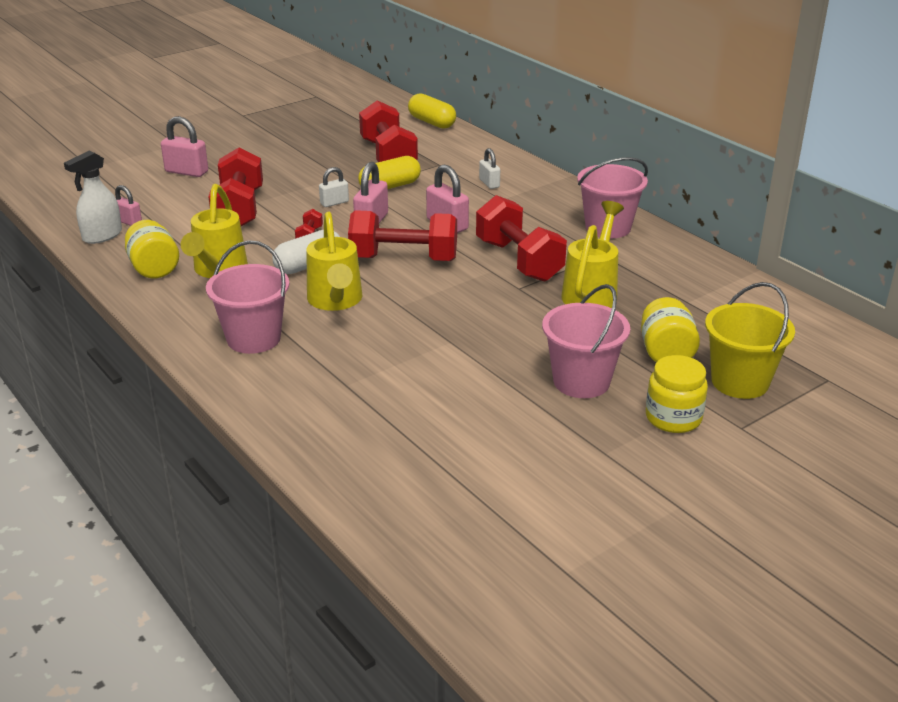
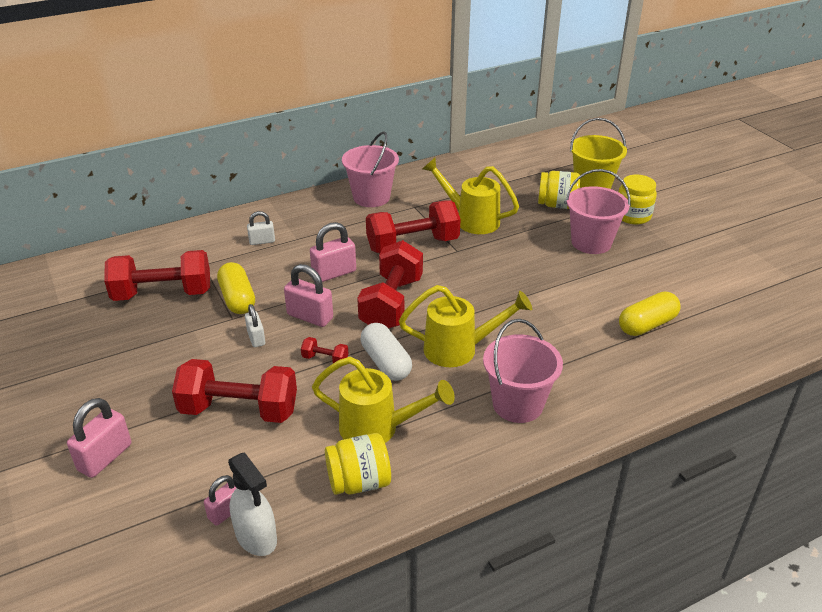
camera: 80 degrees left, 5 degrees up
(432, 122) = (96, 258): yellow capsule -> yellow capsule (647, 325)

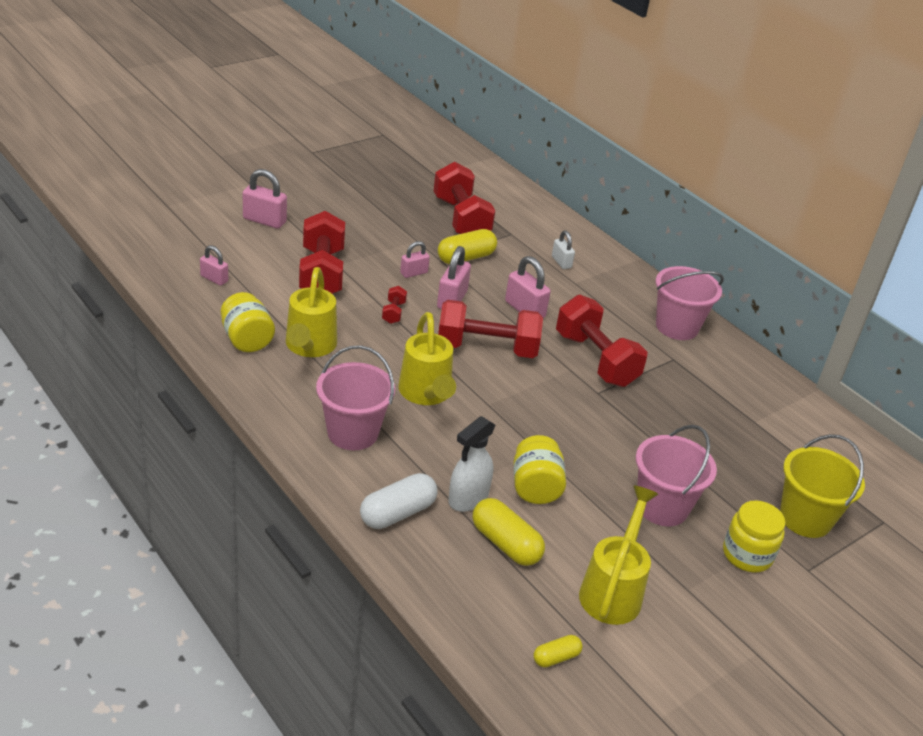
camera: 75 degrees right, 0 degrees up
(256, 338) = (414, 273): white padlock -> pink padlock
(256, 537) = (190, 294): white spray bottle -> white spray bottle (468, 498)
(386, 363) = (396, 348): white capsule -> white capsule (397, 513)
(470, 220) = (666, 403): yellow watering can -> yellow watering can (613, 589)
(557, 205) = (737, 480): yellow jar -> yellow jar (535, 487)
(756, 315) = (556, 657): none -> yellow capsule

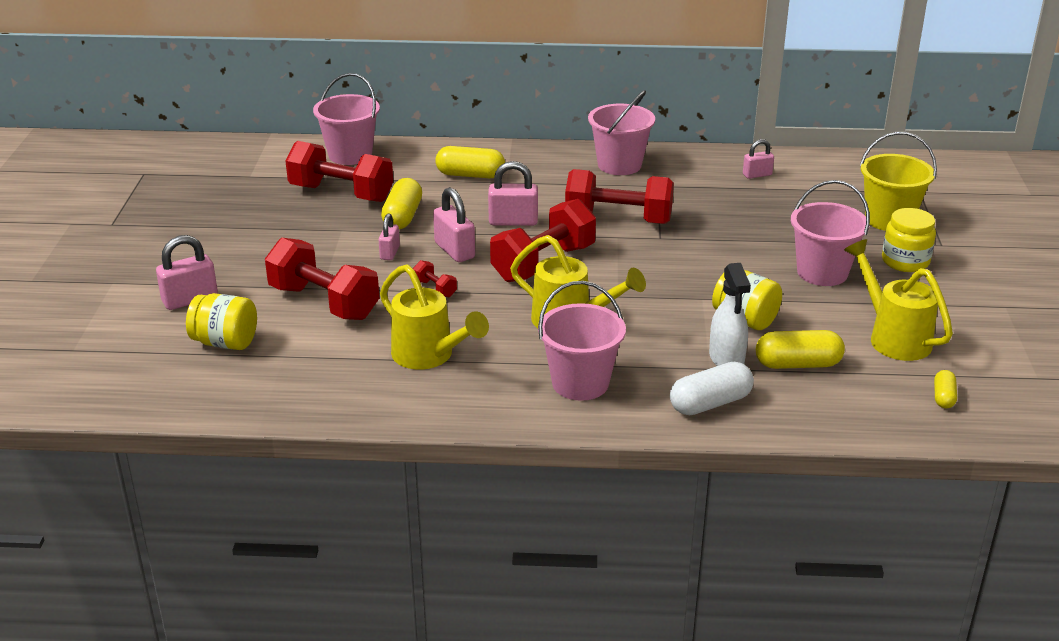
camera: 45 degrees left, 5 degrees down
(214, 279) = (247, 370): pink padlock -> pink padlock (757, 175)
(247, 340) = (373, 389): yellow jar -> yellow jar (225, 342)
(397, 513) = (710, 403): white capsule -> white capsule turned 60 degrees clockwise
(515, 199) = (350, 155): none -> pink bucket
(561, 262) = (470, 175): white padlock -> yellow capsule

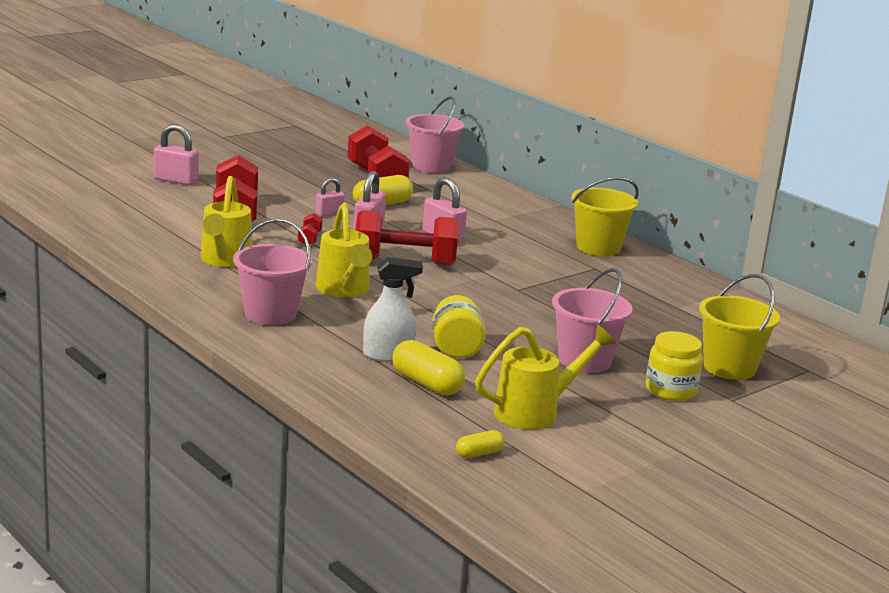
camera: 45 degrees right, 10 degrees down
(225, 342) = (145, 203): yellow jar -> none
(470, 175) = (479, 207): yellow capsule -> none
(618, 219) = (516, 268): red dumbbell -> none
(619, 165) = (598, 247): pink bucket -> yellow bucket
(710, 403) = (317, 364): white capsule -> none
(726, 359) = (388, 355): white spray bottle -> white spray bottle turned 135 degrees counterclockwise
(757, 175) = (692, 298): pink padlock -> none
(892, 337) = (536, 412): yellow watering can -> yellow watering can turned 45 degrees clockwise

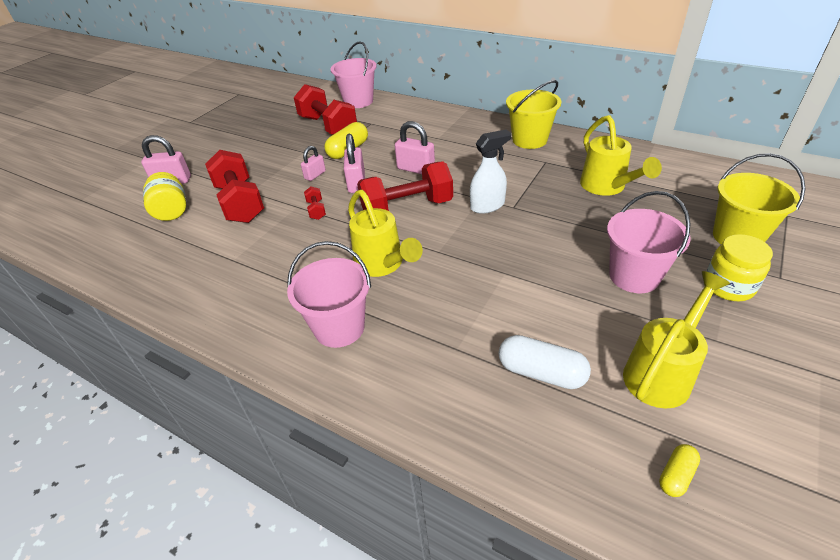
camera: 15 degrees left, 20 degrees up
(224, 261) = (259, 267): yellow watering can -> yellow watering can (607, 187)
(388, 355) = (479, 343): white spray bottle -> white spray bottle (487, 206)
(427, 383) = (541, 372): yellow capsule -> white capsule
(456, 348) = (526, 306): yellow jar -> yellow jar (171, 211)

